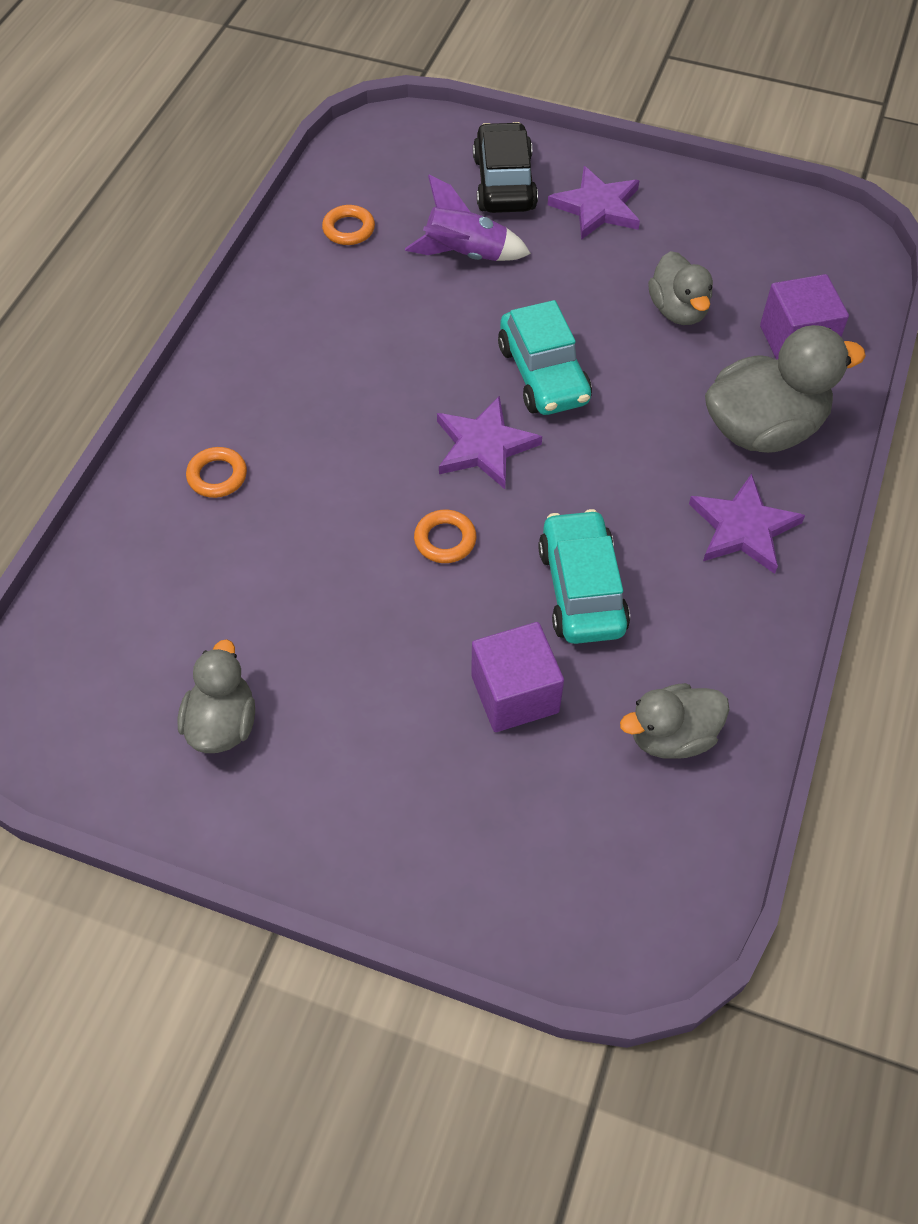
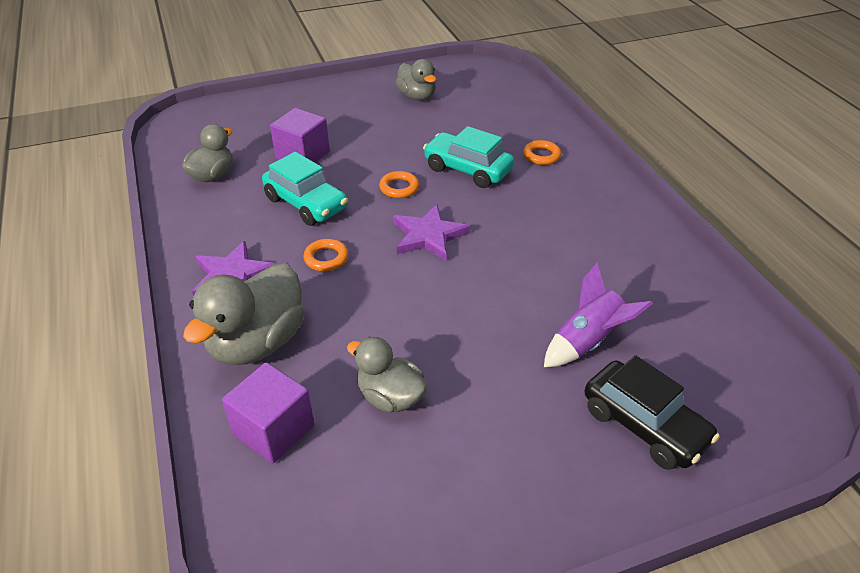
camera: 140 degrees right, 15 degrees down
(348, 229) = (684, 310): orange ring -> orange ring (326, 258)
(543, 374) = (439, 292): turquoise car -> turquoise car (467, 169)
(597, 207) = (547, 455): purple star -> none

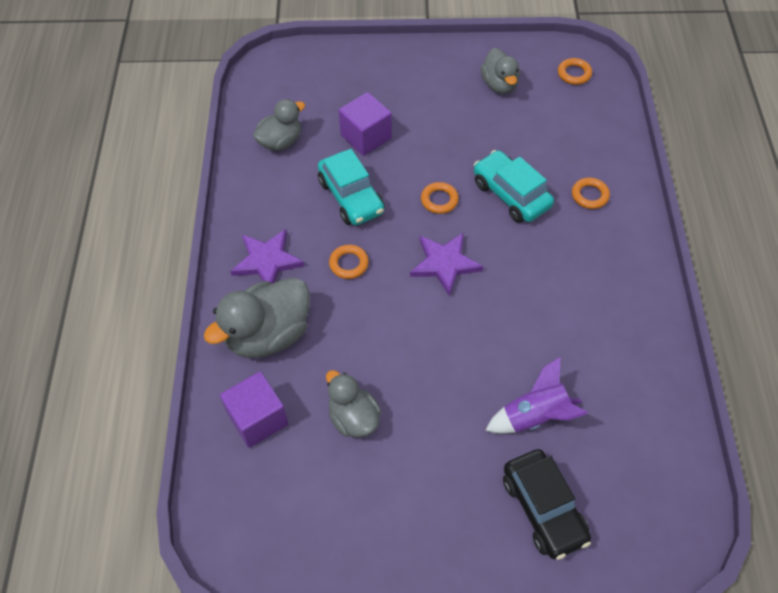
camera: 20 degrees right, 15 degrees up
(480, 78) = (574, 74): none -> orange ring

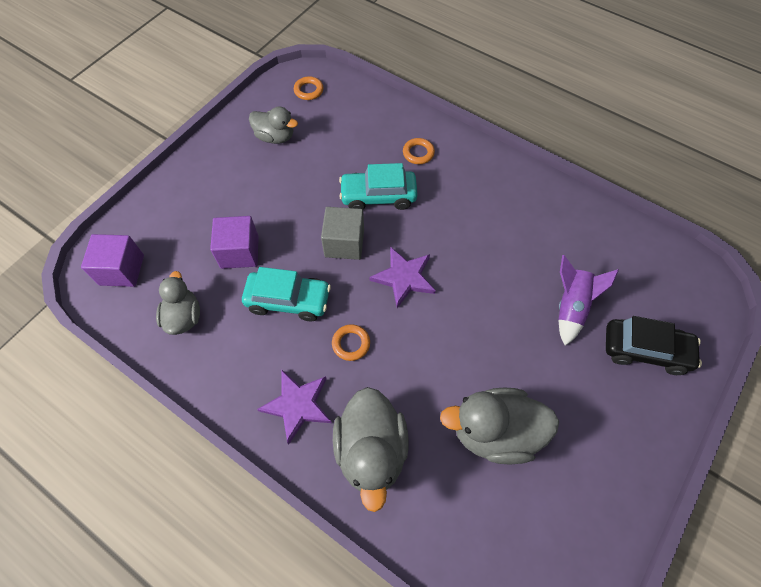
camera: 55 degrees left, 5 degrees up
(258, 419) = (447, 510): purple cube -> purple cube (122, 270)
(353, 418) = (494, 432): grey duck -> grey duck, size x1.60
(439, 200) = (344, 243): orange ring -> grey cube

